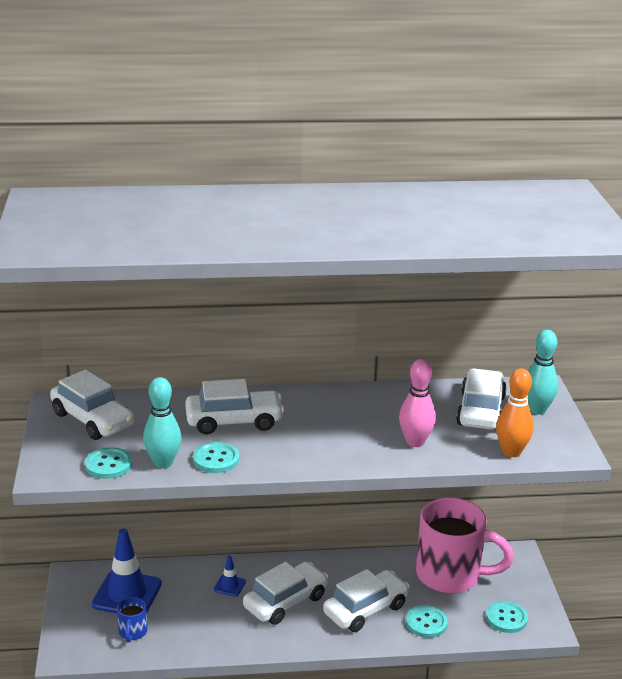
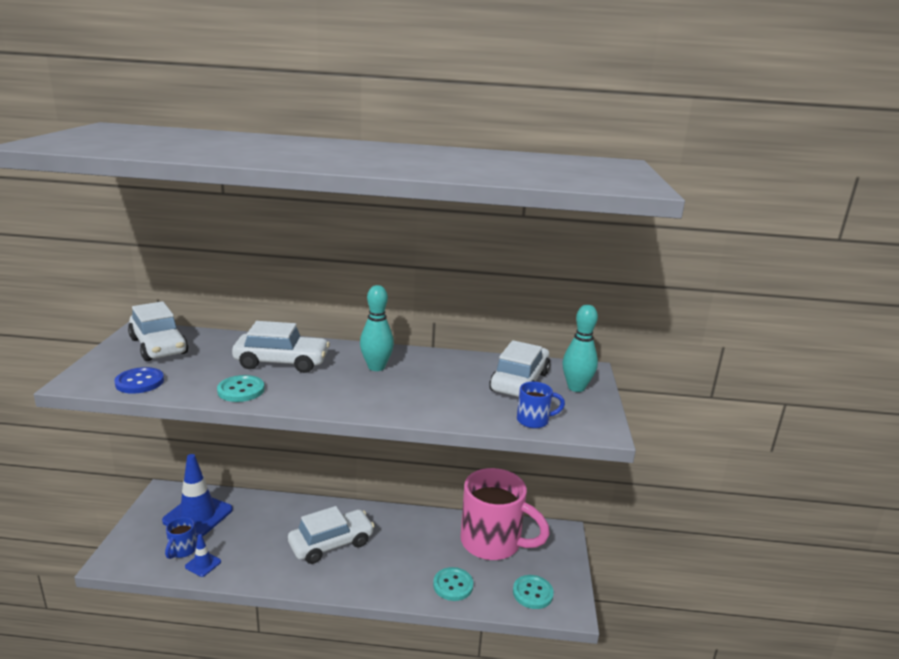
camera: 10 degrees right, 5 degrees down
(108, 465) = (139, 382): turquoise button -> blue button
(163, 463) = (190, 387): turquoise bowling pin -> turquoise bowling pin (376, 367)
(229, 585) = (289, 521): blue traffic cone -> blue traffic cone (203, 564)
(365, 609) = (401, 562): white car -> none
(415, 442) = (441, 400): pink bowling pin -> none
(511, 452) = (534, 421): orange bowling pin -> blue mug

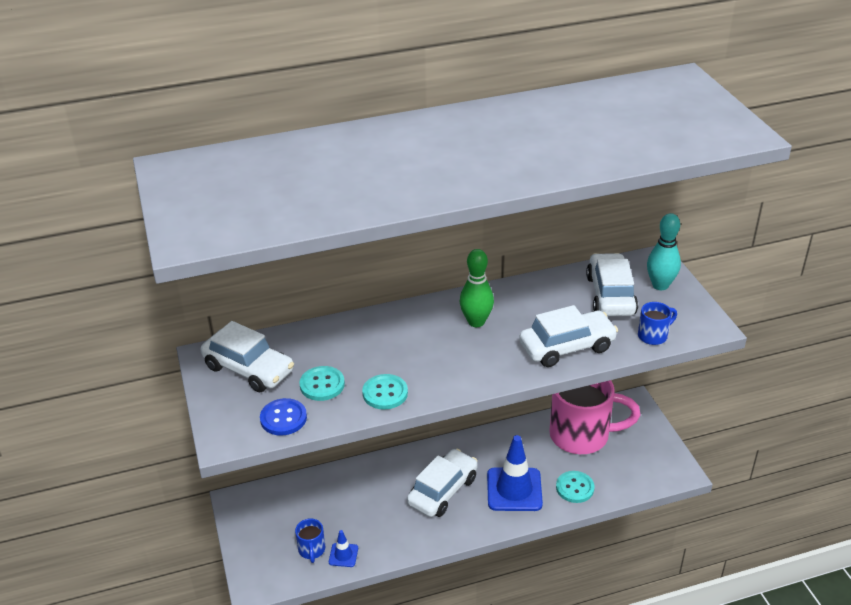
camera: 20 degrees left, 15 degrees up
(198, 515) = (293, 511): blue traffic cone -> blue traffic cone (514, 489)
(282, 362) = (386, 347): white car -> white car (567, 347)
(376, 367) = (476, 322): turquoise bowling pin -> green bowling pin
(532, 593) = (643, 469): turquoise button -> turquoise button (322, 385)

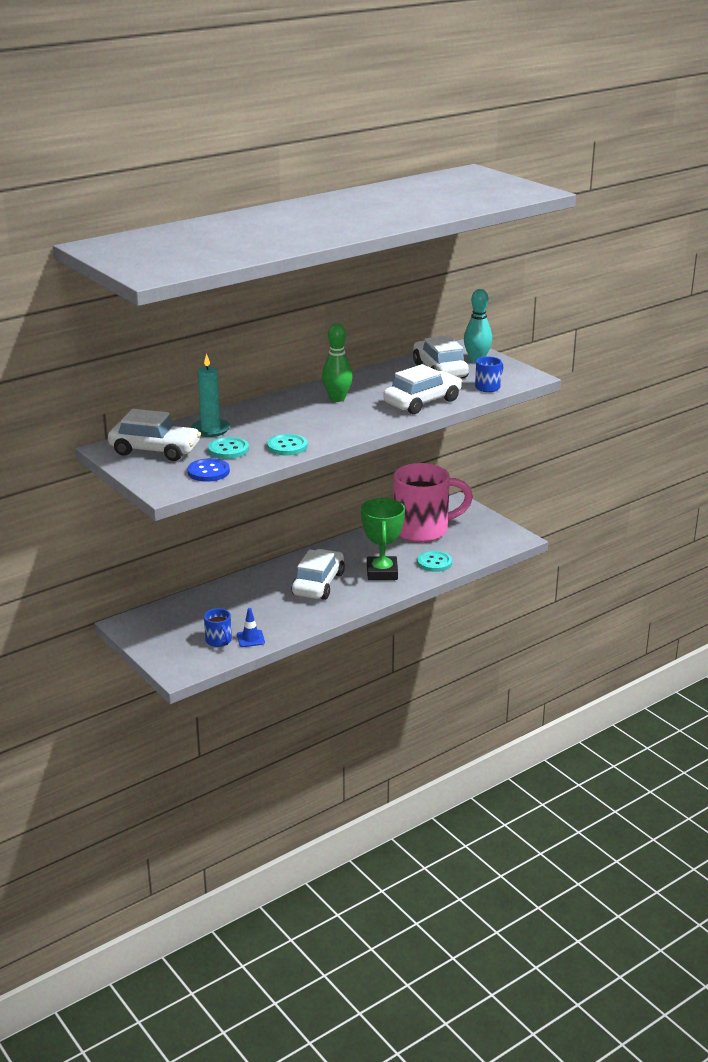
camera: 20 degrees left, 10 degrees down
(320, 347) = (210, 430): none -> turquoise candle
(514, 489) = (382, 572): blue traffic cone -> green trophy

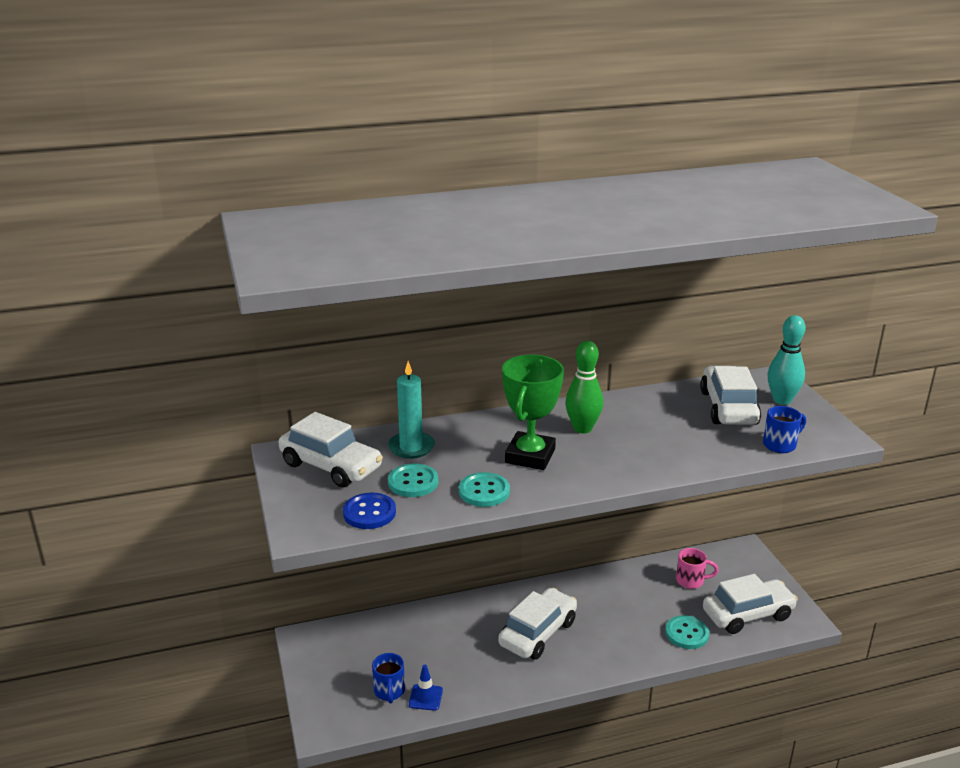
camera: 20 degrees right, 0 degrees up
(382, 572) = (618, 634): green trophy -> green trophy (530, 456)
(422, 402) = (685, 453): white car -> white car (747, 614)
(423, 530) = (691, 581): pink mug -> pink mug, size x0.42

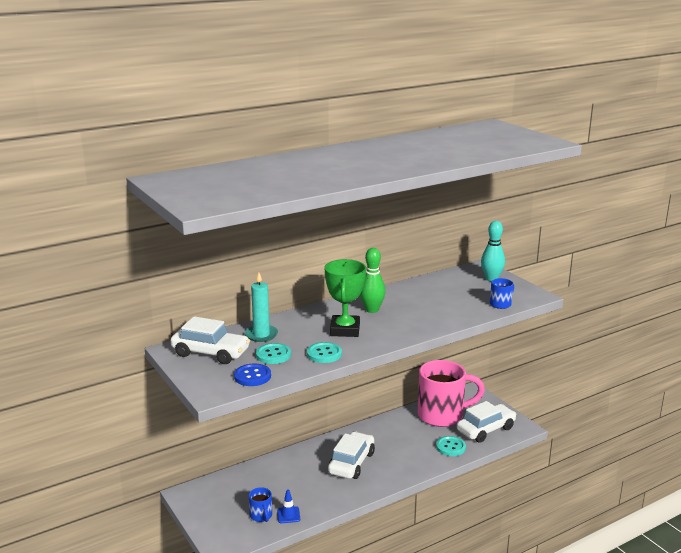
camera: 15 degrees left, 5 degrees down
(691, 581) = (442, 415): pink mug -> pink mug, size x2.38
(728, 408) = (460, 287): white car -> none

